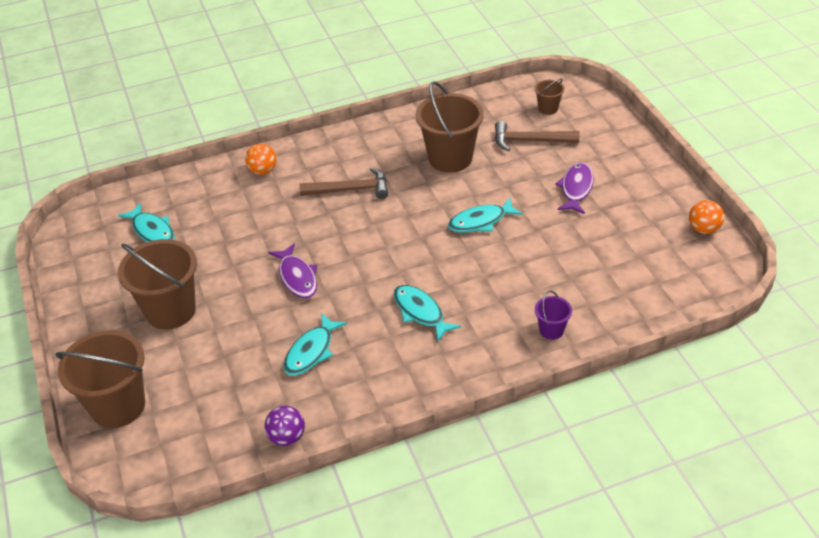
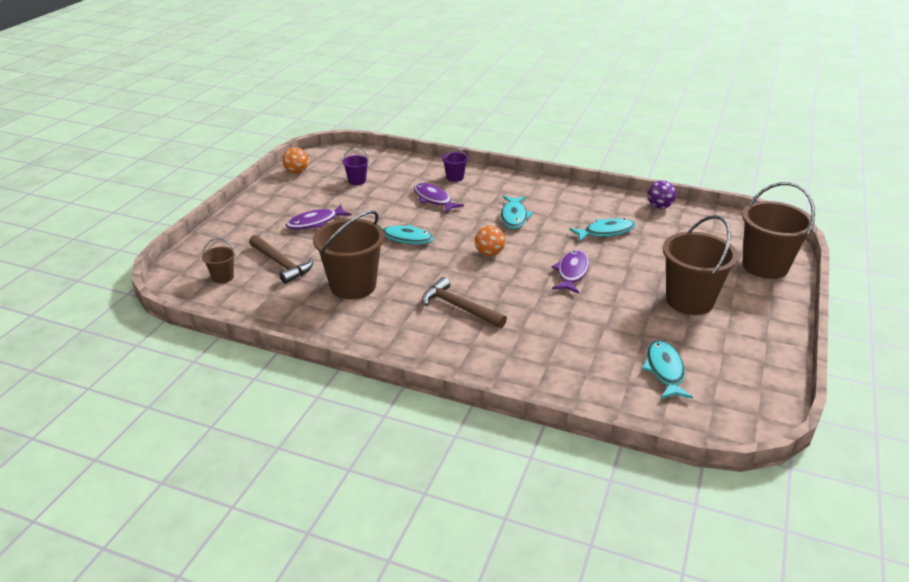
camera: 140 degrees left, 10 degrees down
(263, 171) = (511, 367): orange ball -> orange ball (489, 253)
(524, 283) = (433, 199): none -> purple fish
(631, 257) = (357, 181): none -> purple bucket

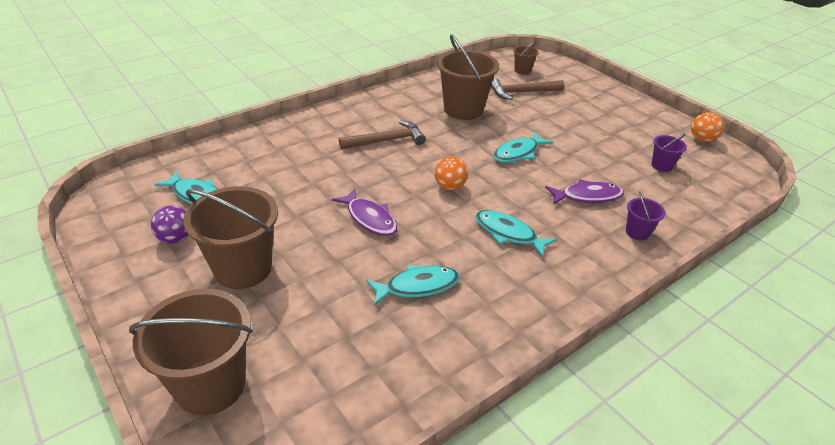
camera: 120 degrees right, 5 degrees up
(315, 222) = (582, 121): purple fish -> none
(606, 232) = (417, 286): turquoise fish -> turquoise fish turned 120 degrees counterclockwise
(659, 206) = (434, 384): purple ball -> purple ball (176, 238)

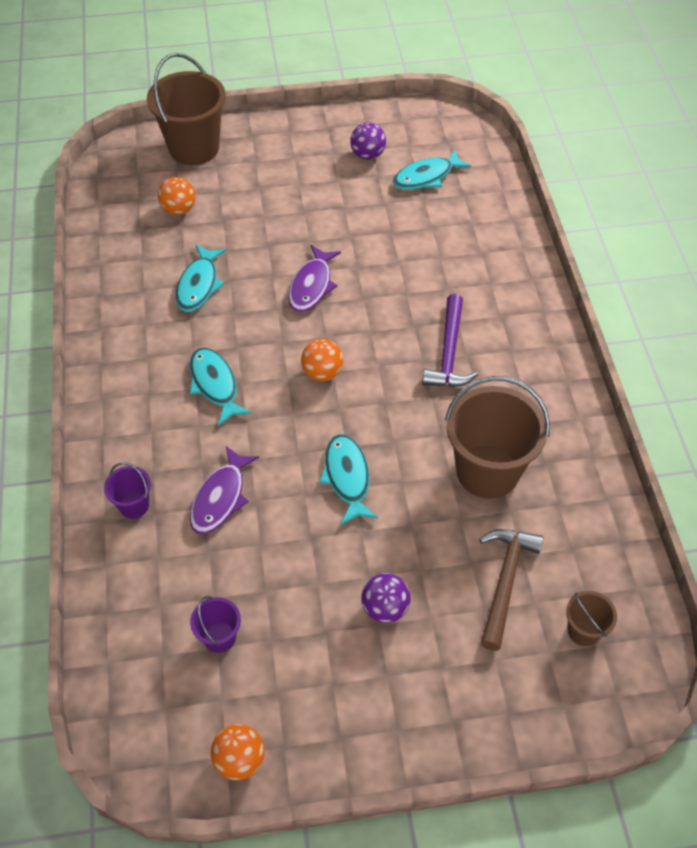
camera: 120 degrees right, 15 degrees up
(243, 268) = (300, 186): brown bucket -> none
(326, 349) = (179, 209): none -> orange ball
(369, 218) = (312, 286): purple fish -> purple fish turned 60 degrees counterclockwise
(387, 141) = (449, 353): brown hammer -> purple hammer
(508, 233) = (215, 385): turquoise fish -> turquoise fish turned 90 degrees counterclockwise
(578, 120) = (385, 608): none -> purple ball

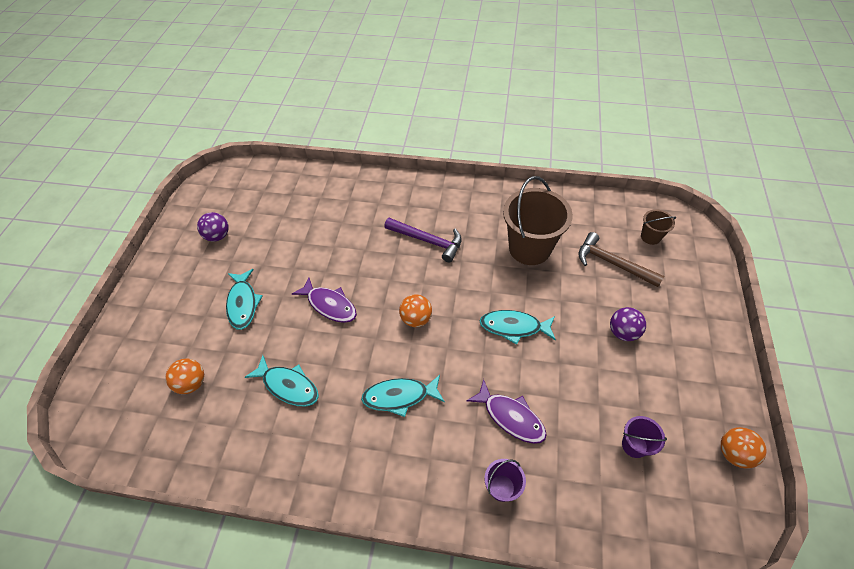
camera: 70 degrees left, 0 degrees up
(194, 148) = (124, 355): brown bucket -> none
(426, 177) = (263, 209): turquoise fish -> turquoise fish (243, 303)

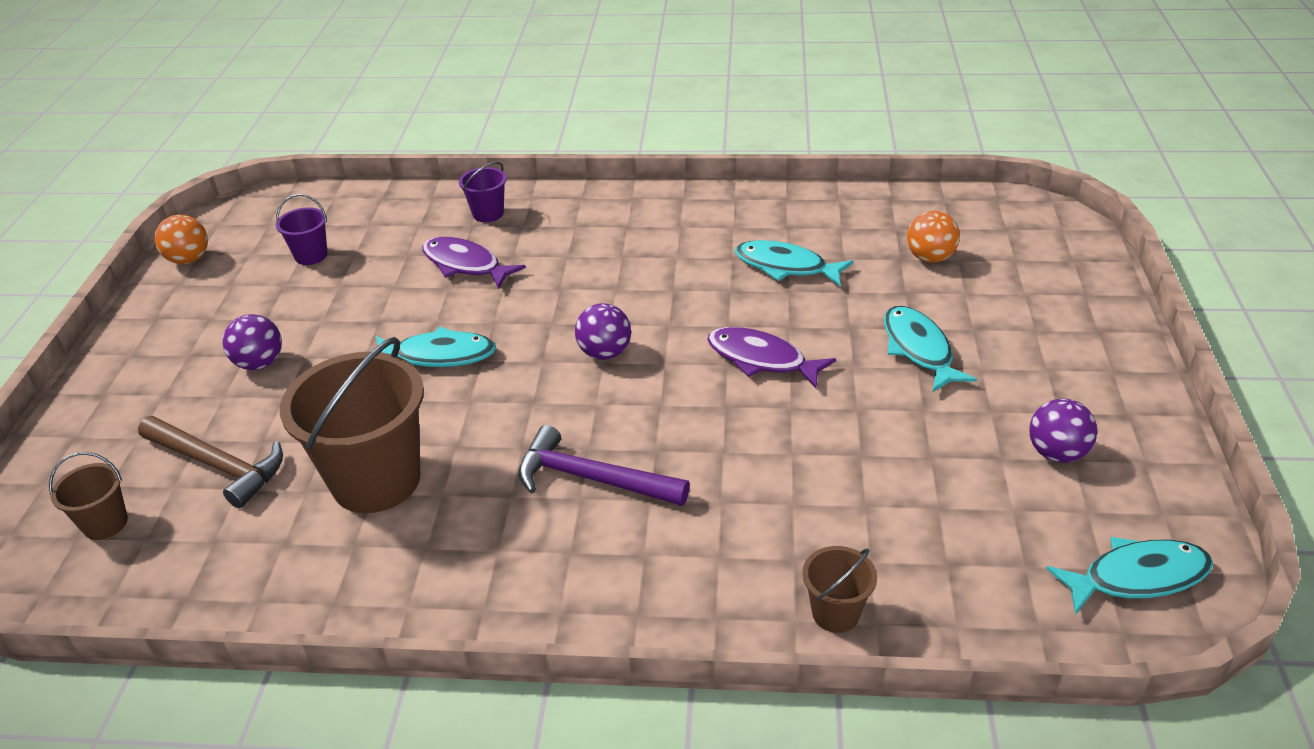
camera: 175 degrees right, 15 degrees down
(341, 180) = (835, 613): none -> brown bucket
(399, 396) = (620, 270): turquoise fish -> turquoise fish (1137, 577)
(416, 319) = (605, 353): orange ball -> purple ball

